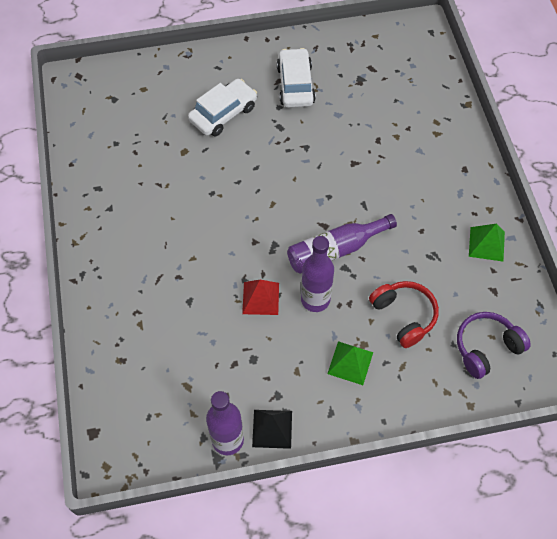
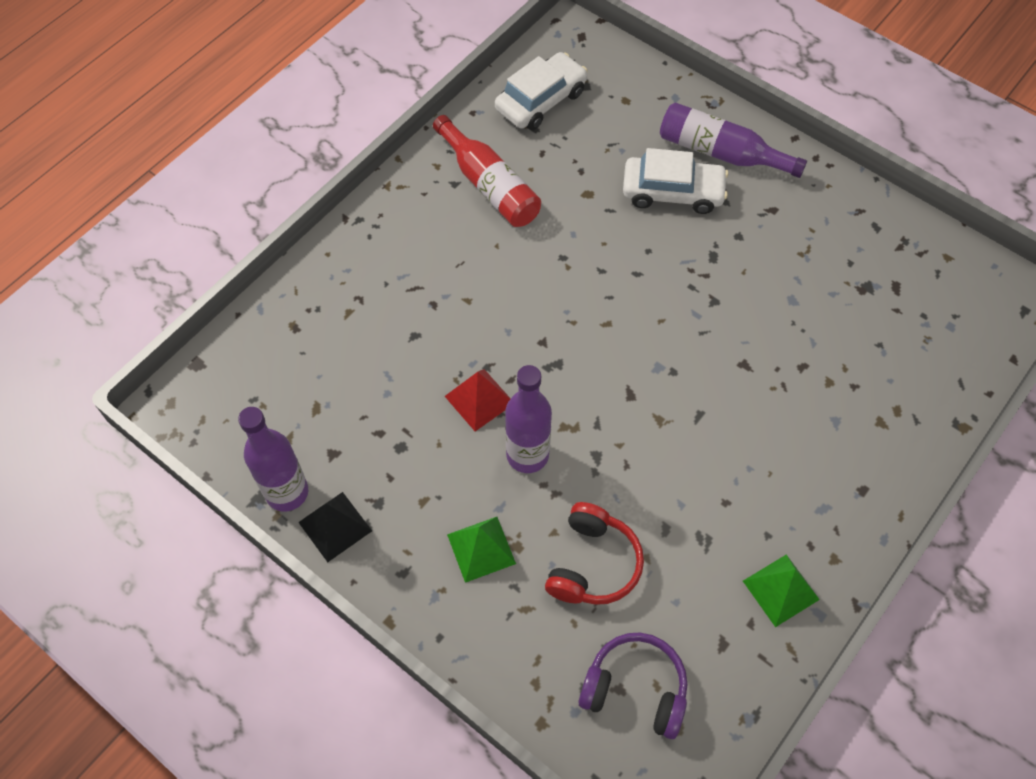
camera: 50 degrees right, 0 degrees up
(129, 192) = (489, 185): none -> red bottle
(295, 85) = (785, 229): white car -> white car (541, 100)
(335, 250) = (610, 429): purple bottle -> purple bottle (721, 153)

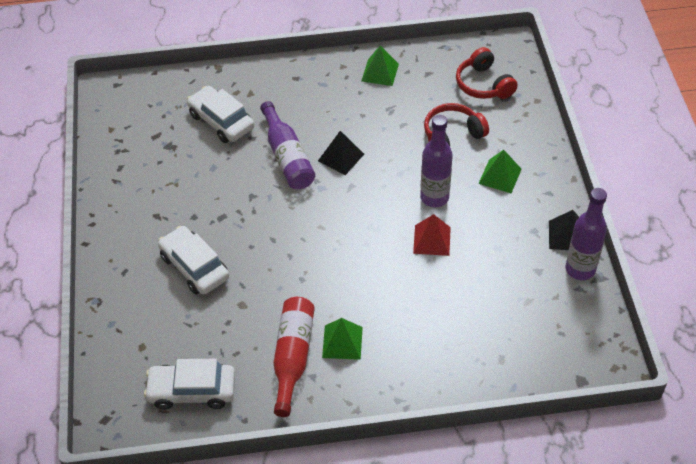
camera: 135 degrees left, 10 degrees down
(460, 230) = (342, 342): none -> green pyramid
(635, 689) = (483, 84): purple headphones -> red headphones
(682, 422) = (341, 157): none -> black pyramid
(721, 153) = (136, 268): purple bottle -> purple bottle (287, 157)
(859, 359) = (221, 121): none -> white car

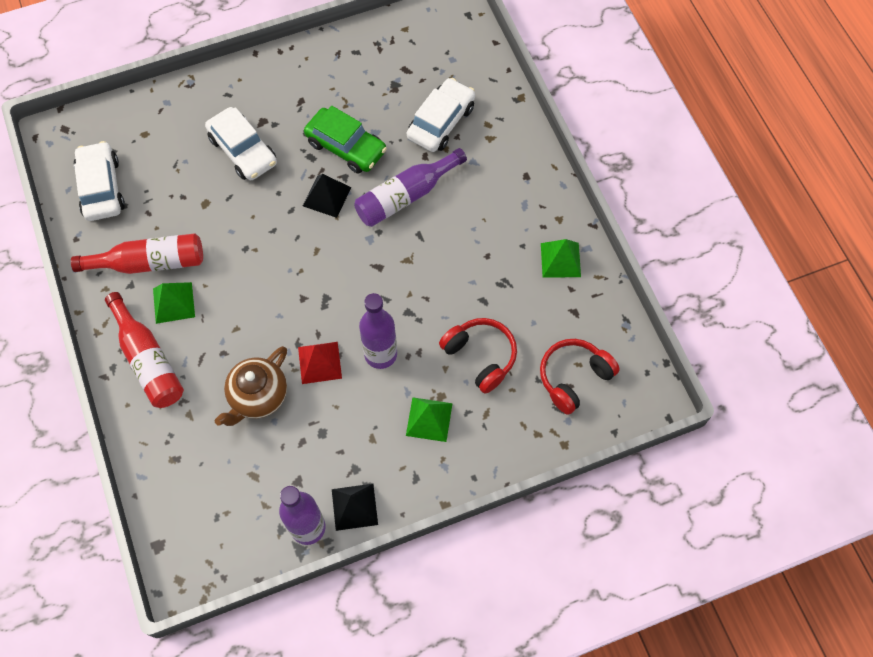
camera: 75 degrees right, 15 degrees up
(194, 267) = (243, 150): white car -> white car turned 105 degrees clockwise
(221, 190) = (346, 147): none -> green car
(341, 157) = (418, 248): black pyramid -> black pyramid (327, 196)
(397, 369) = (148, 360): none -> red bottle
(454, 288) = (258, 396): none -> brown teapot

